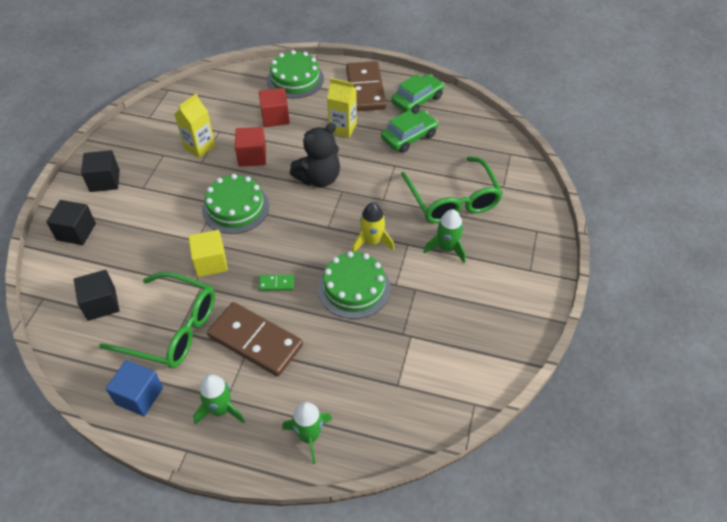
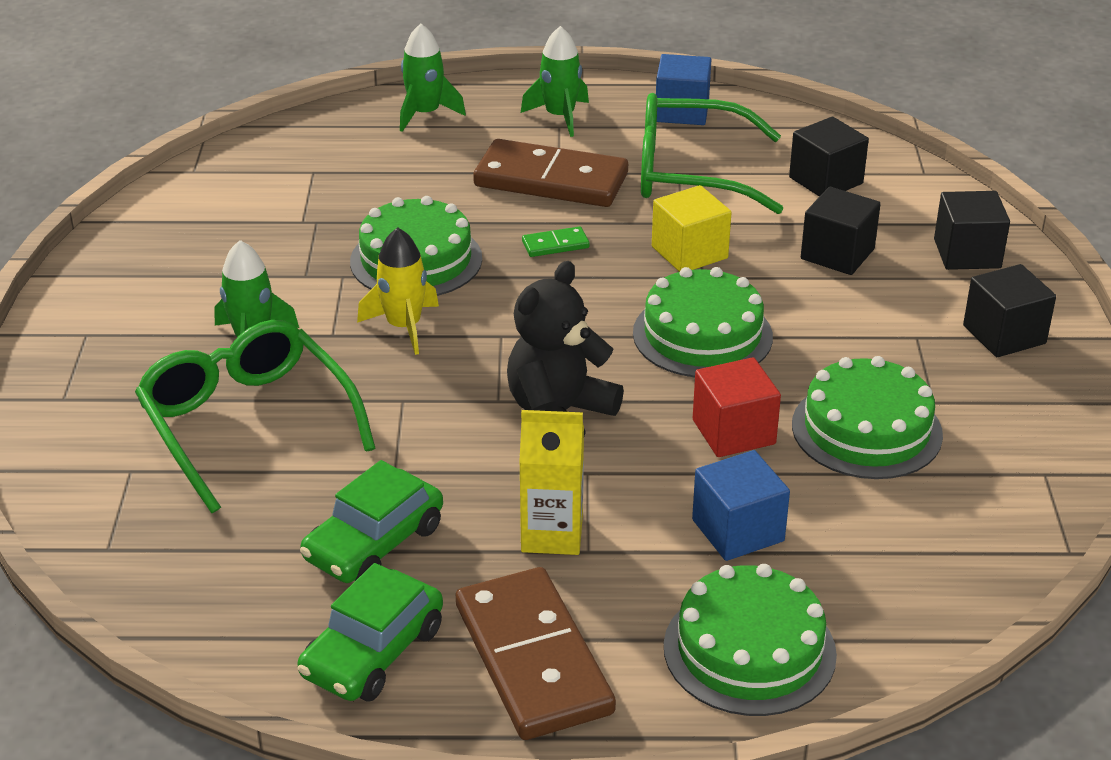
camera: 165 degrees right, 15 degrees down
(138, 245) = (837, 254): none -> black cube
(199, 147) = (866, 429): yellow carton -> green cake
(275, 117) = (738, 530): red cube -> blue cube

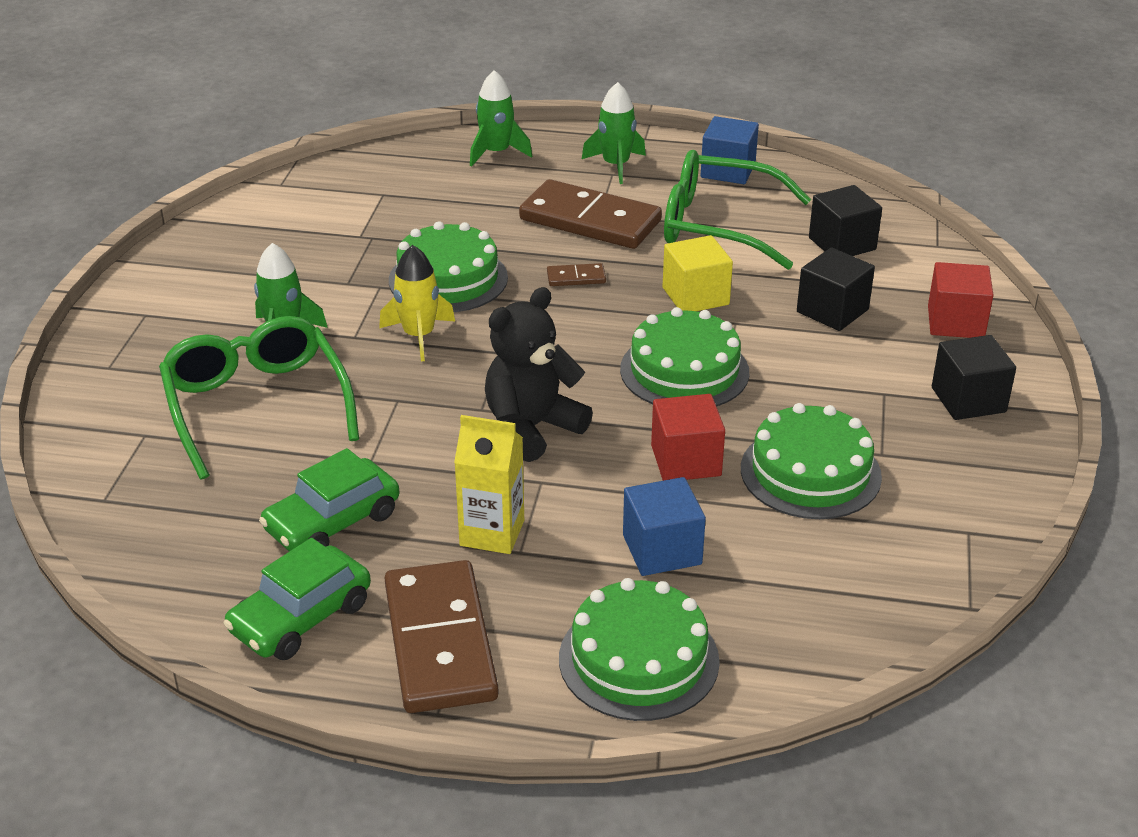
camera: 10 degrees right, 0 degrees up
(555, 245) = (576, 277): green domino -> brown domino
(967, 253) = (955, 322): black cube -> red cube

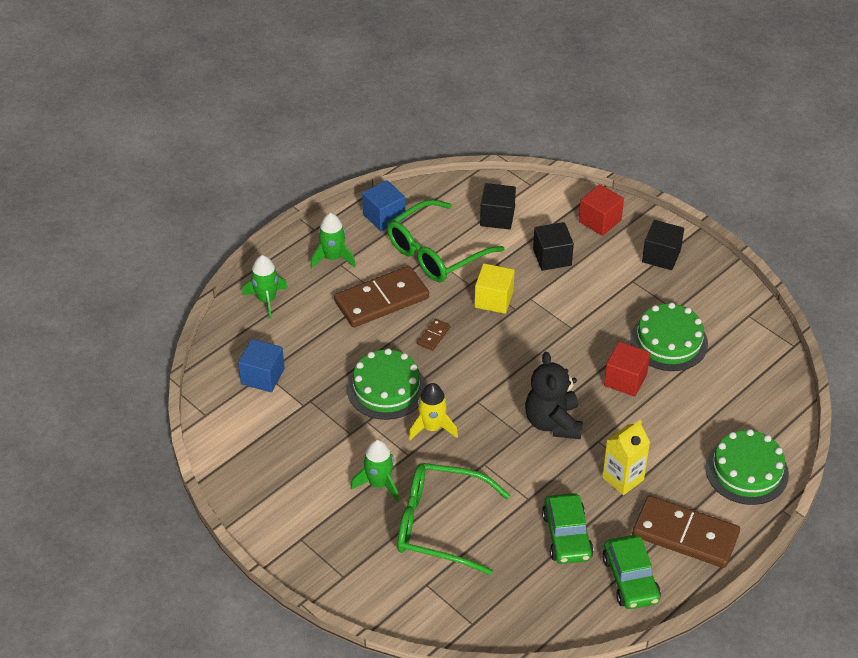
camera: 55 degrees left, 10 degrees up
(662, 550) = (682, 424): blue cube -> blue cube (262, 376)
(684, 371) = (554, 340): green cake -> none

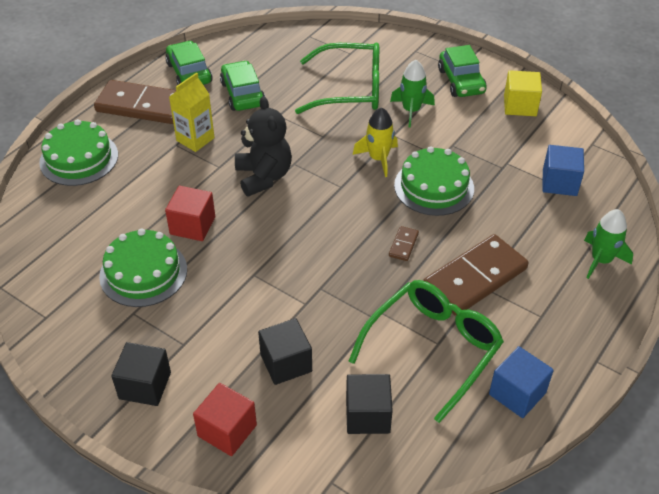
camera: 170 degrees right, 0 degrees up
(306, 518) = (461, 81): none -> green car
(333, 258) = (554, 323): green rocket -> none
(494, 299) = (347, 296): yellow cube -> yellow cube (520, 105)

